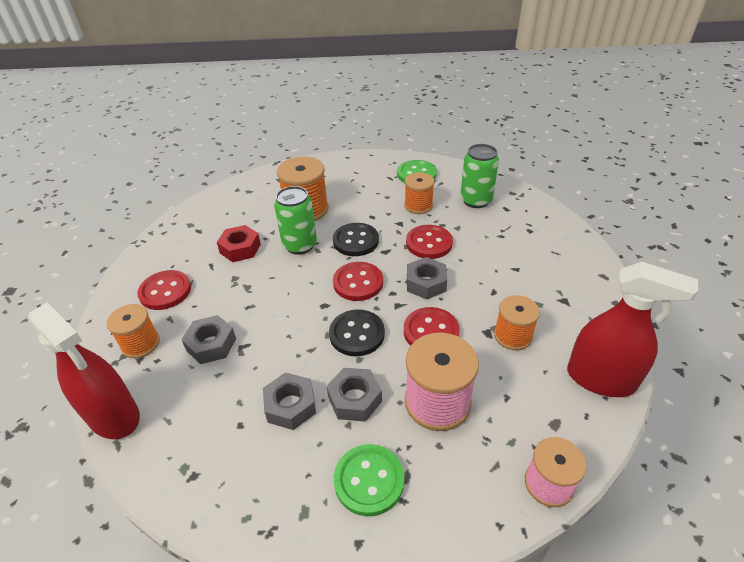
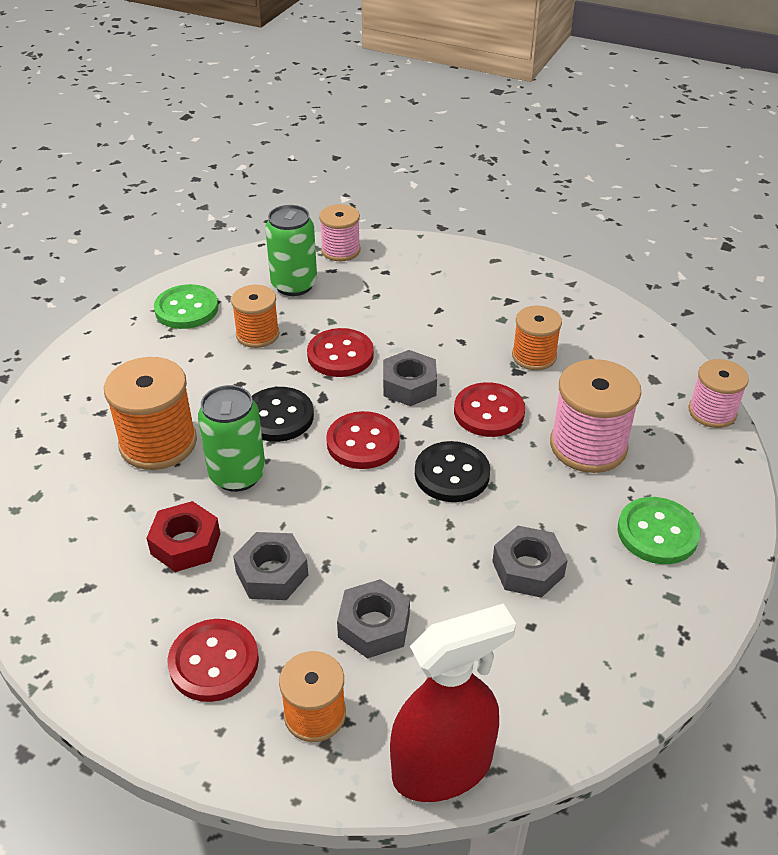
camera: 65 degrees left, 0 degrees up
(354, 399) = (549, 509): grey nut -> grey nut (272, 573)
(529, 204) = (340, 250): none -> pink spool
(600, 379) = (620, 328): red spray bottle -> none

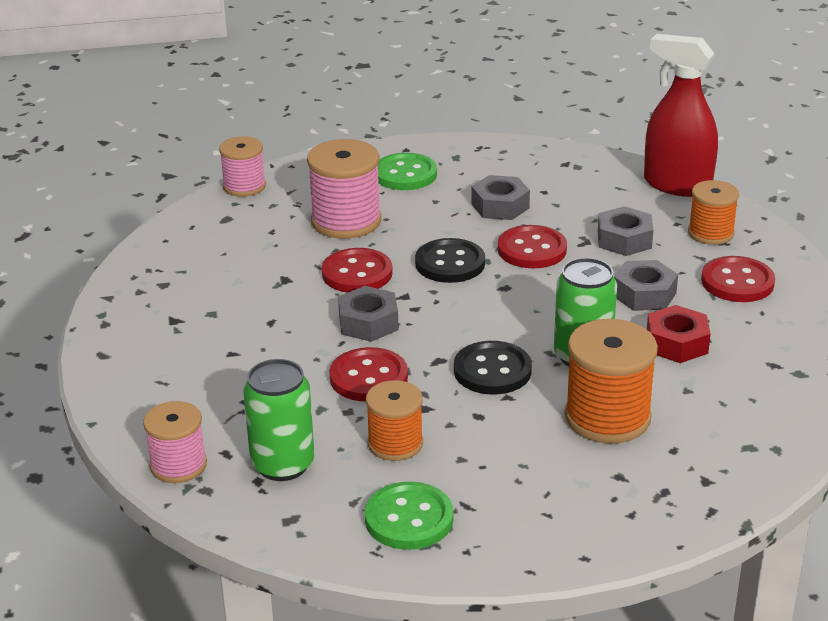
camera: 125 degrees left, 10 degrees down
(363, 442) = (467, 315): red button -> red button (532, 250)
(534, 356) = (254, 278): orange spool -> none

